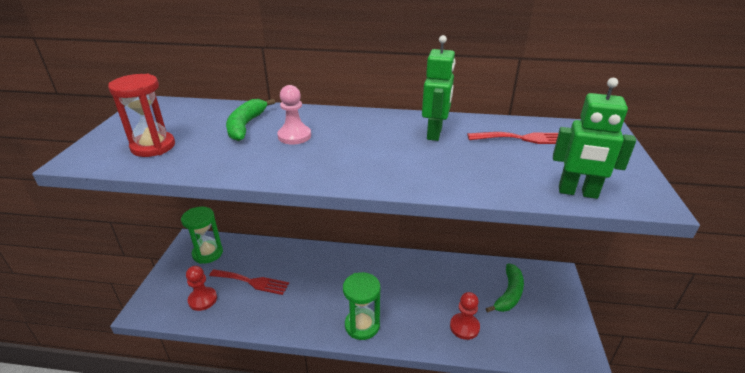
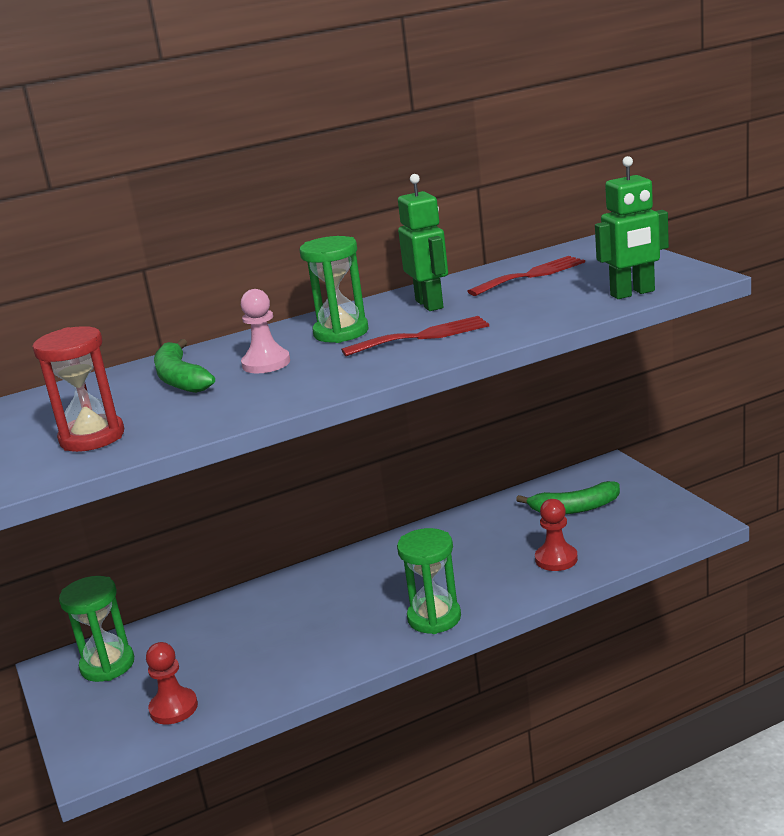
camera: 30 degrees left, 10 degrees down
(252, 282) = (225, 656): red fork -> red fork (422, 336)
(360, 132) = (341, 332): none -> green hourglass
(509, 294) = (574, 508): green banana -> green banana turned 90 degrees clockwise

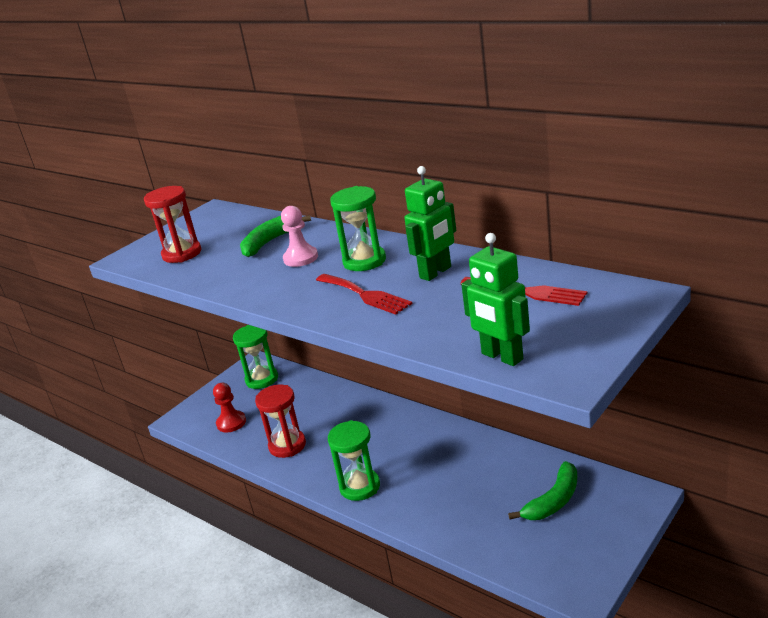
camera: 65 degrees right, 5 degrees up
(290, 662) = (287, 445): none -> red hourglass
(556, 559) = (467, 519): red pawn -> none
(574, 508) = (553, 501): green banana -> green banana turned 105 degrees counterclockwise

